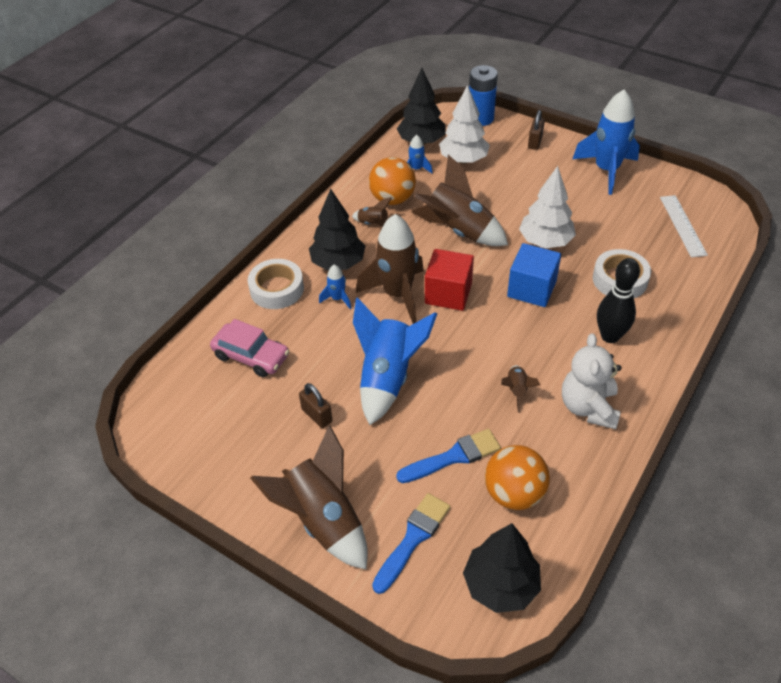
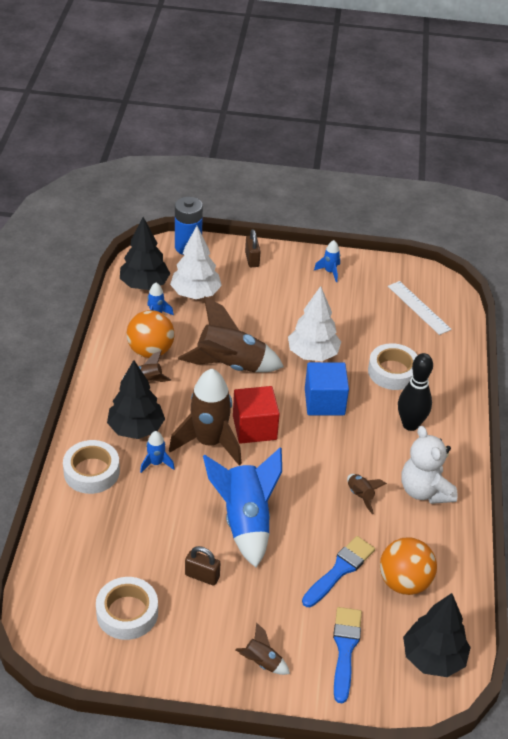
camera: 30 degrees left, 5 degrees down
(229, 425) = (127, 613): none -> white tape
(251, 356) = (107, 543): pink car -> none
(323, 520) = (262, 662): brown rocket -> brown rocket, size x0.46
(606, 170) = (330, 272): blue rocket -> blue rocket, size x0.46

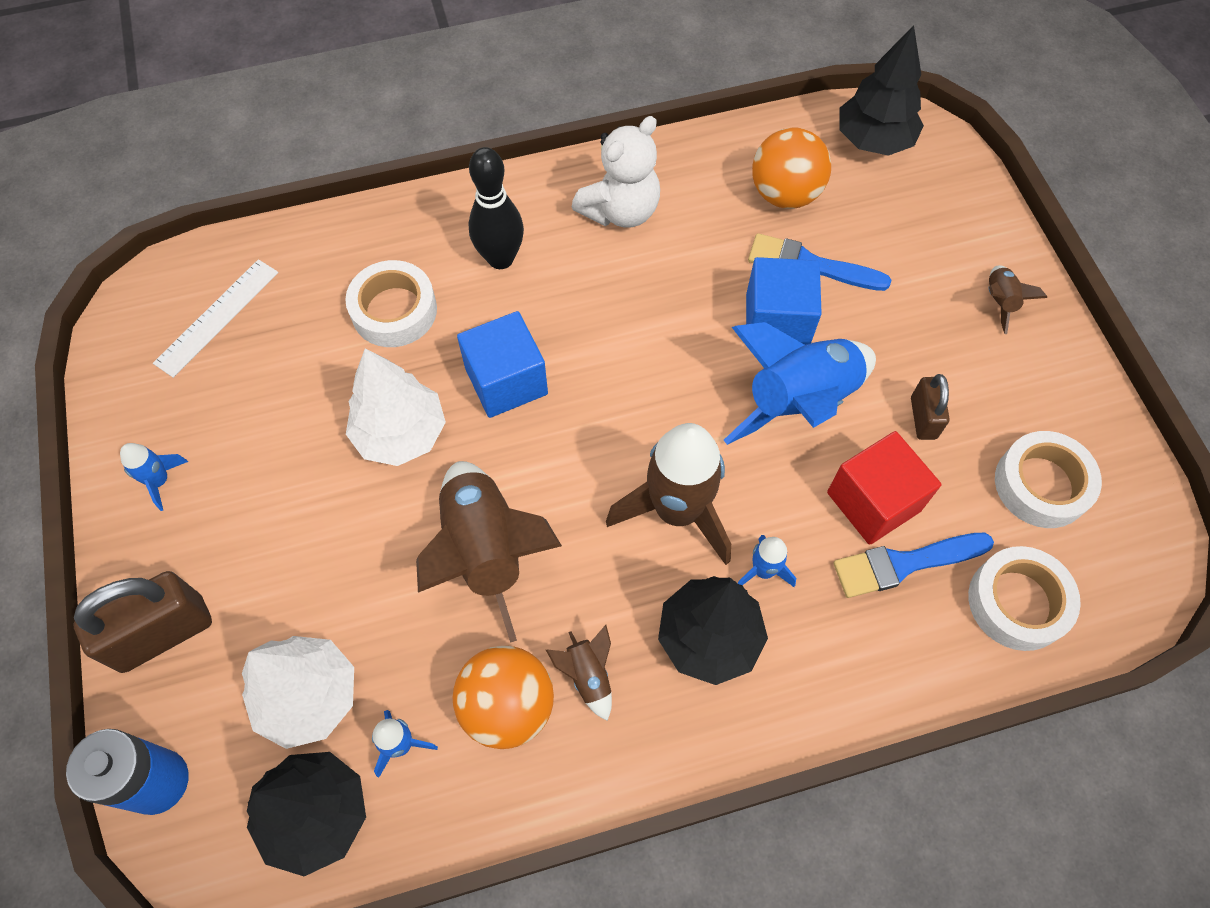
camera: 110 degrees left, 20 degrees up
(91, 472) = (837, 663): white tape -> white tape (1017, 602)
(252, 259) = (162, 633): brown padlock -> brown padlock, size x1.77
(254, 428) = (612, 458): red cube -> red cube (873, 501)
(305, 534) = (777, 321): none -> blue cube
(345, 649) = (920, 225): blue brush -> blue brush (904, 564)
(360, 496) = (671, 279): brown rocket -> none

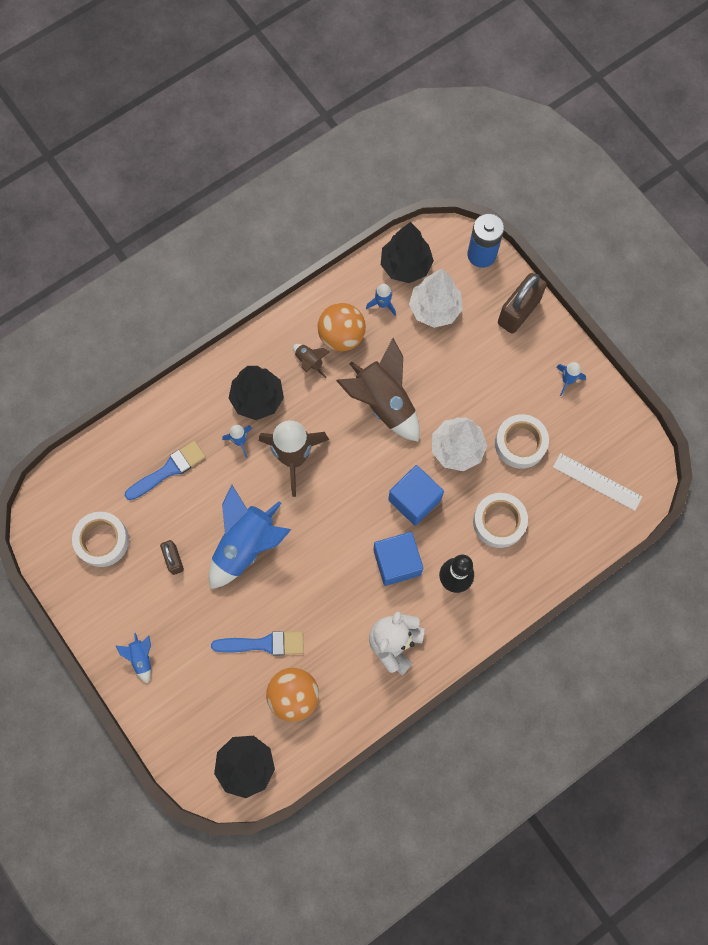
camera: 160 degrees right, 10 degrees up
(217, 317) = (597, 481): white ruler -> white ruler turned 75 degrees counterclockwise
(777, 321) = (273, 595): blue cube -> blue cube (397, 562)
(873, 501) = (191, 499): red cube -> none
(999, 302) = (141, 658): brown rocket -> blue rocket
(1017, 602) = (107, 469): white tape -> white tape (520, 443)

